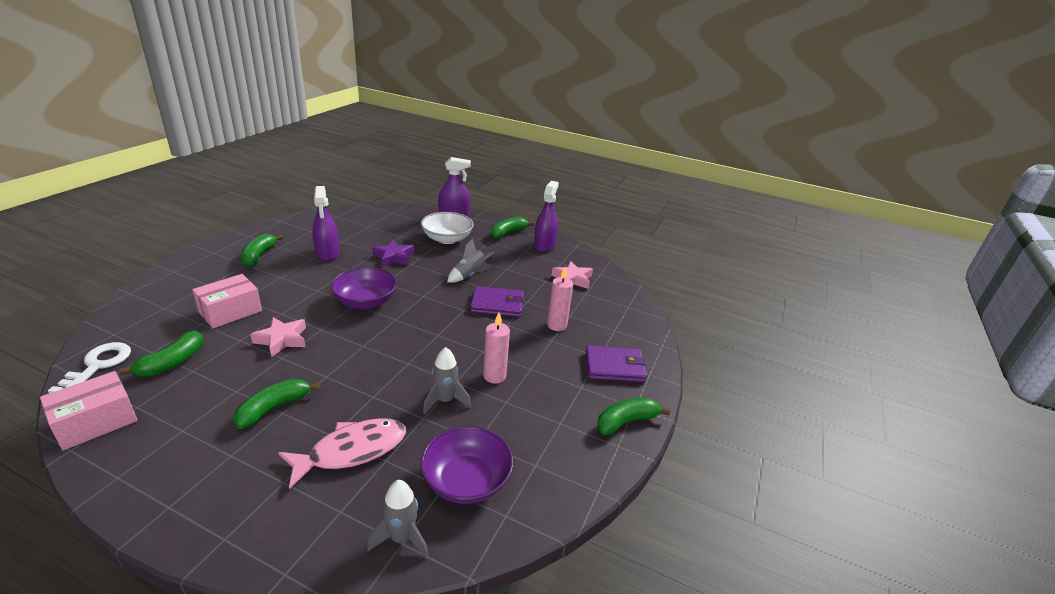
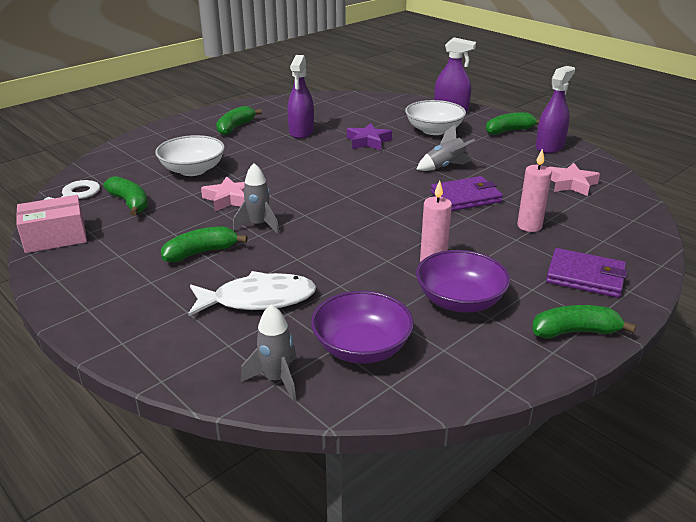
camera: 25 degrees right, 0 degrees up
(173, 362) = (130, 203): green banana -> green banana turned 90 degrees counterclockwise
(230, 311) = (193, 170): pink box -> white bowl
(352, 451) = (258, 299): pink fish -> white fish
(365, 301) = (322, 177): purple bowl -> purple bowl (460, 300)
(445, 401) = (369, 275): grey rocket -> grey rocket (258, 225)
(497, 304) = (466, 197): purple wallet -> purple wallet turned 45 degrees counterclockwise

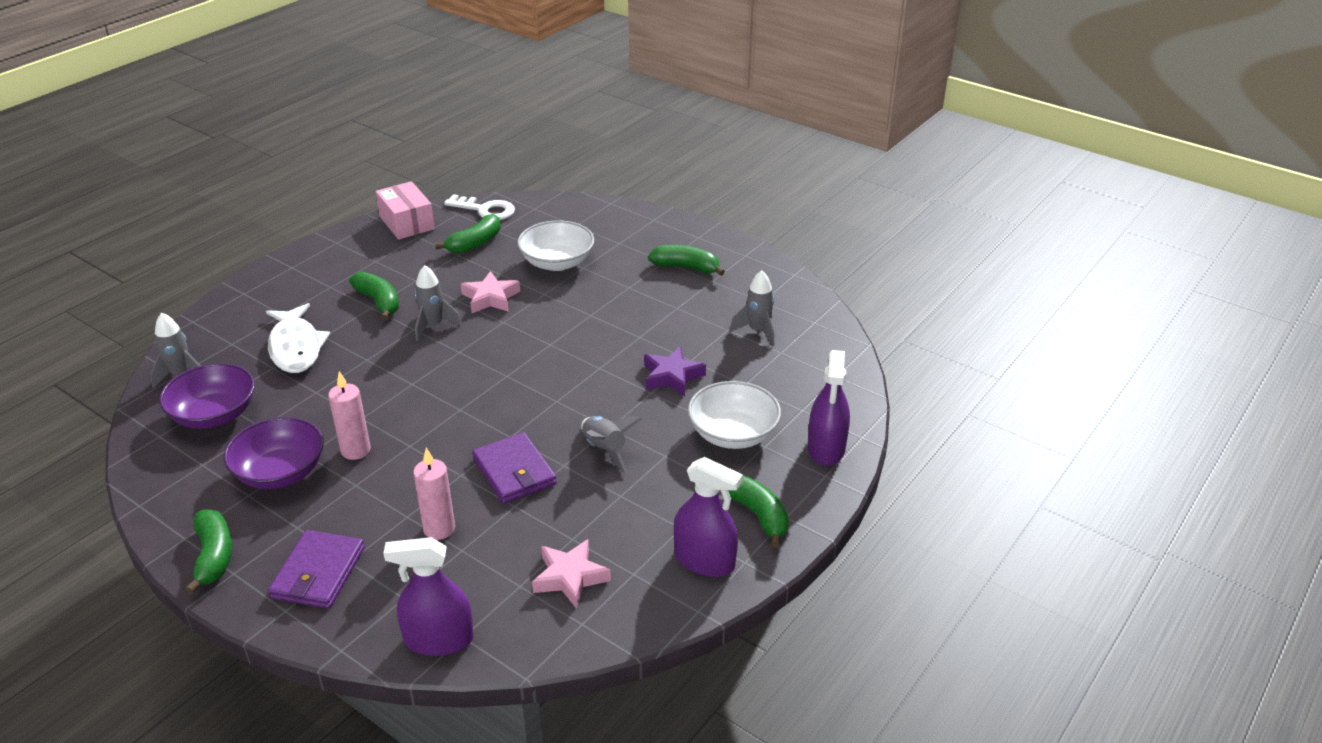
camera: 80 degrees right, 5 degrees up
(301, 132) = (688, 318): purple spray bottle -> purple spray bottle (439, 640)
(327, 114) = (758, 331): none -> grey rocket

